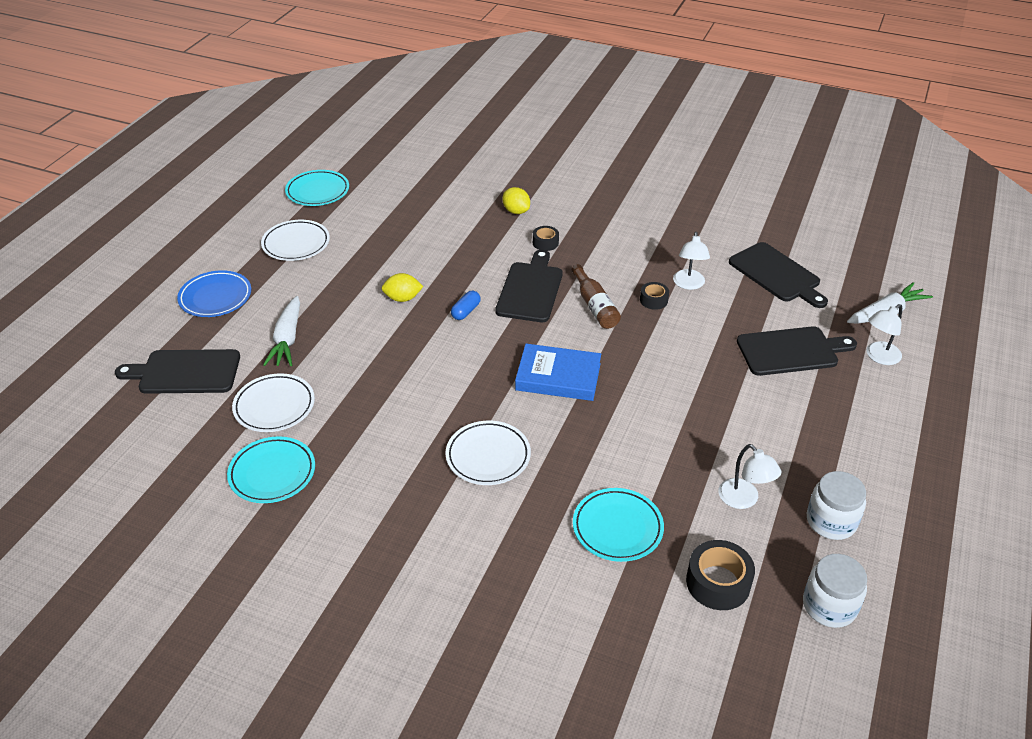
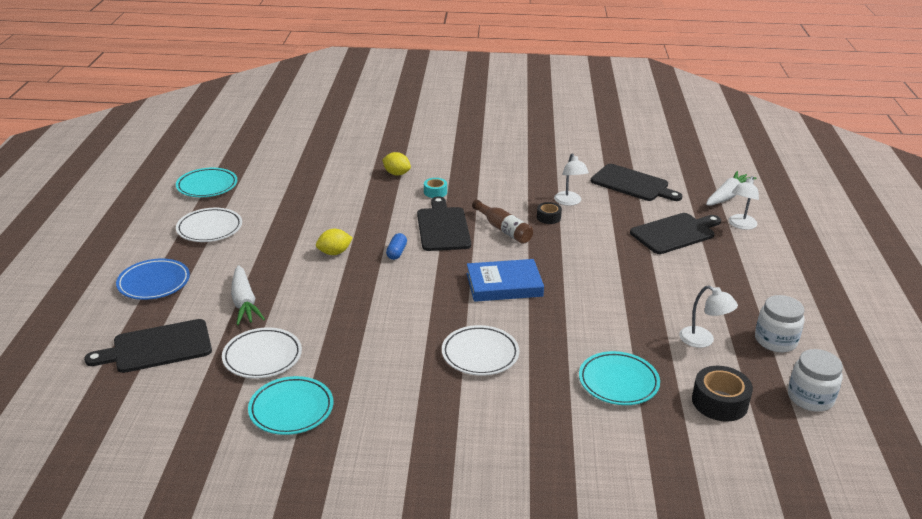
camera: 20 degrees left, 10 degrees down
(545, 243) = (435, 192): black tape -> turquoise tape

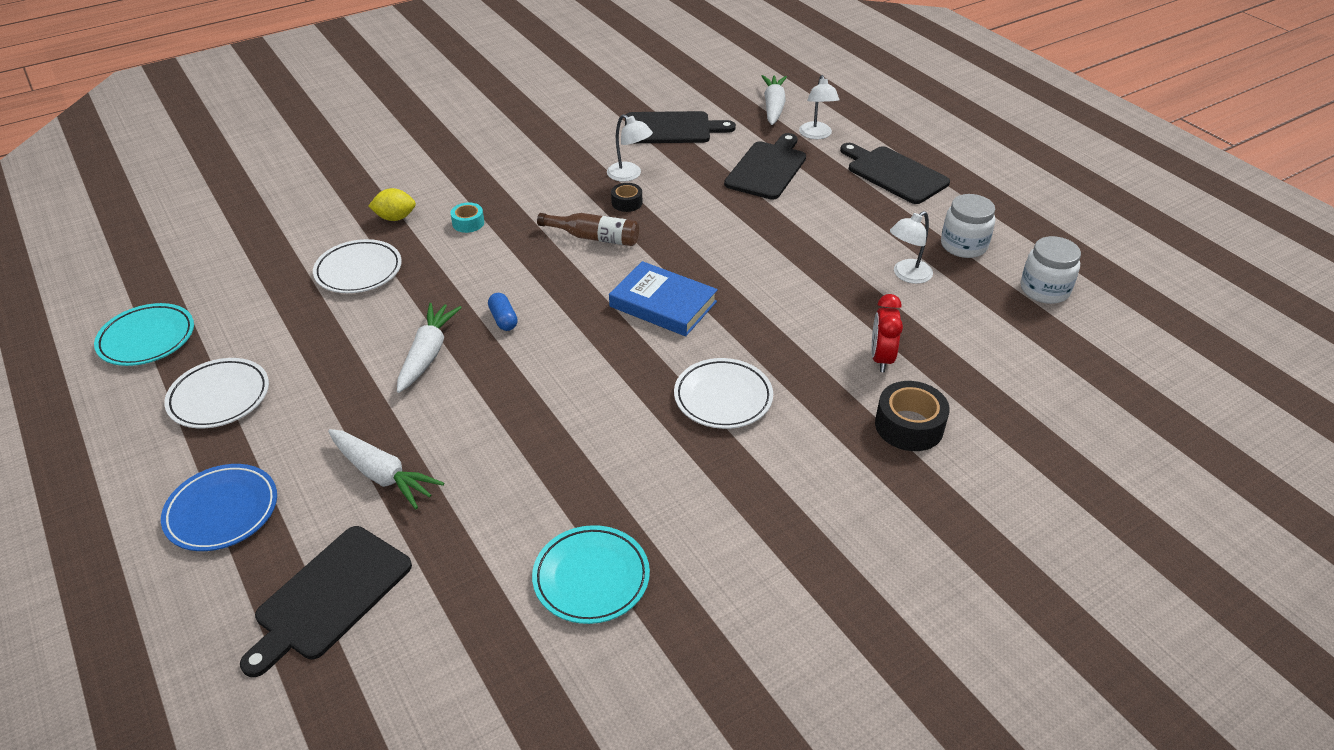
camera: 35 degrees left, 10 degrees up
(262, 357) = (484, 532): white plate -> white plate (358, 271)
(334, 253) = (428, 354): yellow lemon -> white carrot
(443, 227) = (524, 264): black cutting board -> black cutting board (894, 174)
(504, 285) = (663, 304): blue book -> blue book turned 75 degrees clockwise
(618, 382) = (881, 358): turquoise plate -> red clock
(703, 340) = (907, 275): white lamp -> white lamp turned 135 degrees clockwise
(719, 402) = (983, 333): black tape -> black tape (909, 426)

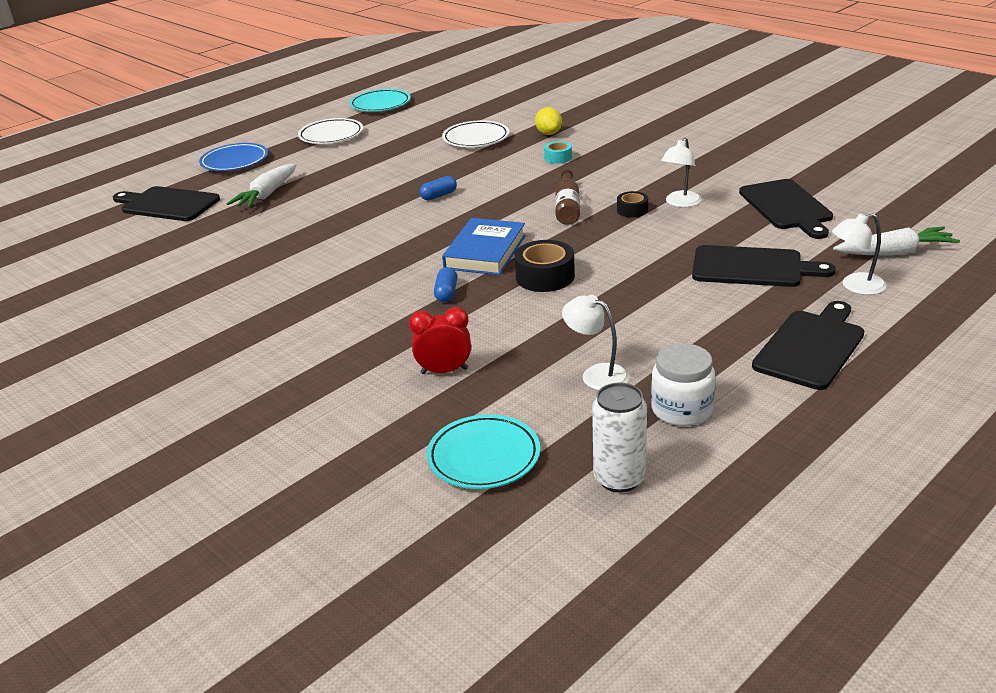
camera: 80 degrees right, 10 degrees down
(428, 354) = (390, 180): white carrot -> none
(591, 578) = (173, 278): turquoise plate -> turquoise plate (484, 457)
(723, 397) = (367, 297): white plate -> none
(737, 340) = (446, 293): none -> blue capsule
(909, 426) = (347, 396): black tape -> black tape (545, 276)
(1044, 290) = (619, 478): white jar -> white can

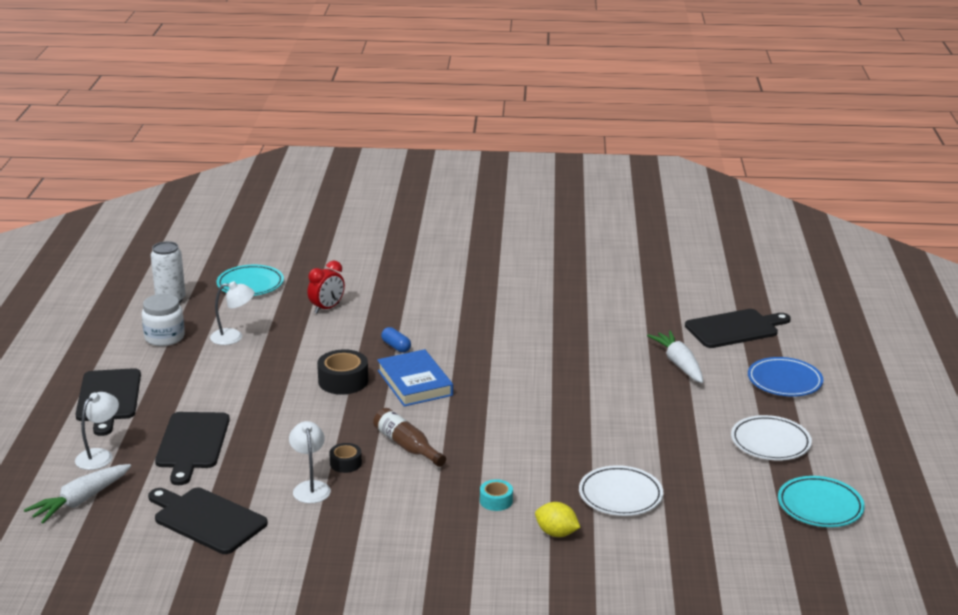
camera: 135 degrees right, 5 degrees down
(439, 196) = (535, 416): blue capsule -> none
(752, 267) = (192, 443): black cutting board -> black cutting board turned 60 degrees counterclockwise

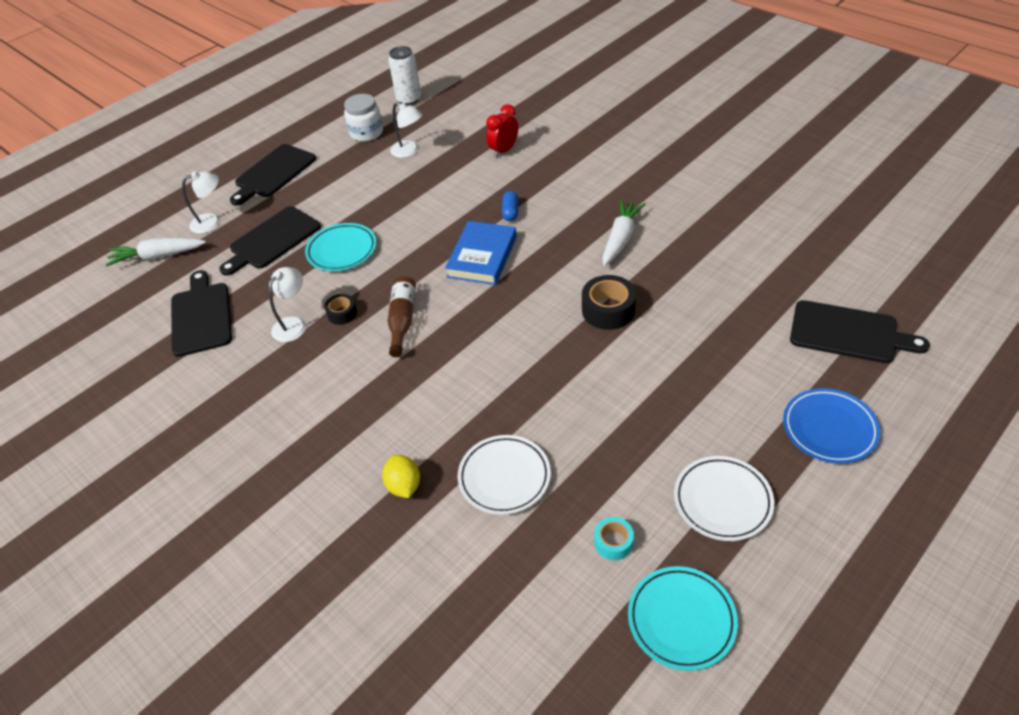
camera: 45 degrees right, 20 degrees up
(250, 284) = (476, 105): turquoise plate -> turquoise plate (342, 250)
(327, 308) = (504, 150): red clock -> red clock turned 135 degrees clockwise
(343, 381) = (433, 229): black tape -> black tape (608, 310)
(496, 501) = (400, 418): turquoise tape -> turquoise tape (613, 542)
(679, 364) = (737, 349): white carrot -> white carrot (620, 238)

